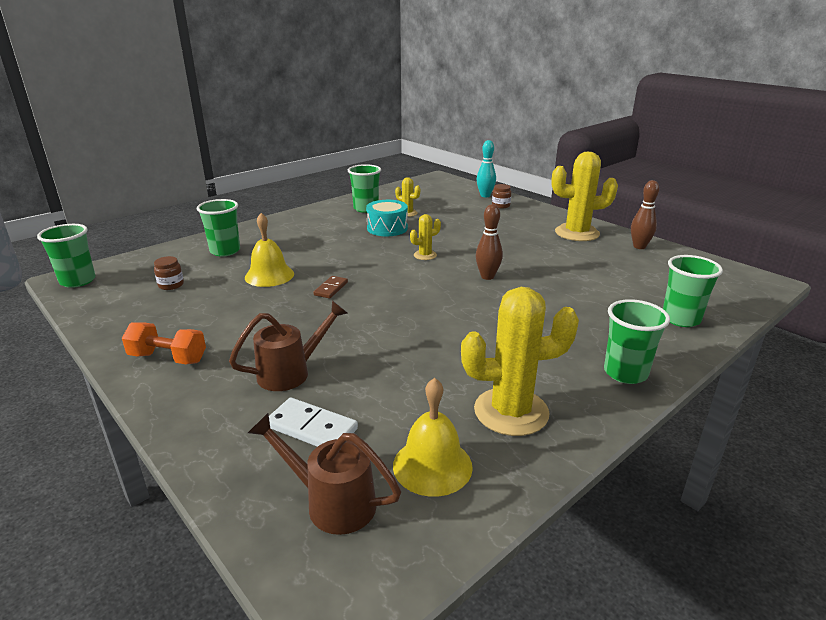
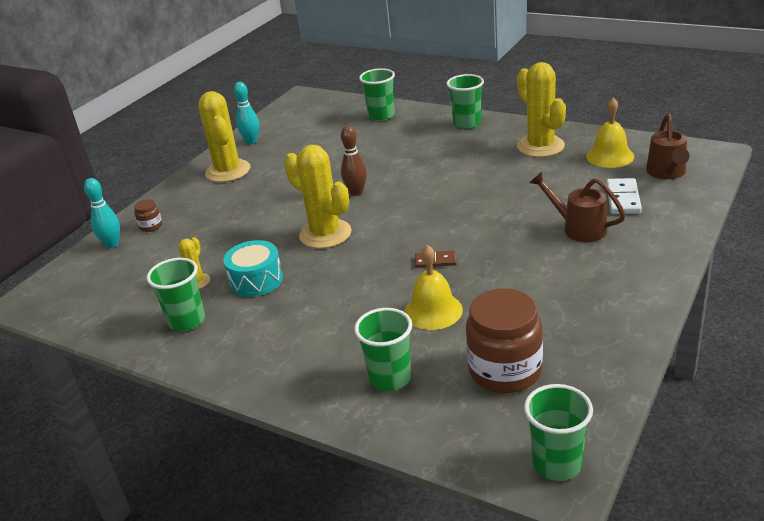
camera: 105 degrees left, 5 degrees up
(168, 358) = (620, 293): orange dumbbell -> none
(171, 285) = (505, 371): brown jar -> brown jar, size x2.28
(425, 255) = (325, 234): yellow cactus -> yellow cactus, size x2.04
(639, 246) = (251, 141): brown bowling pin -> turquoise bowling pin

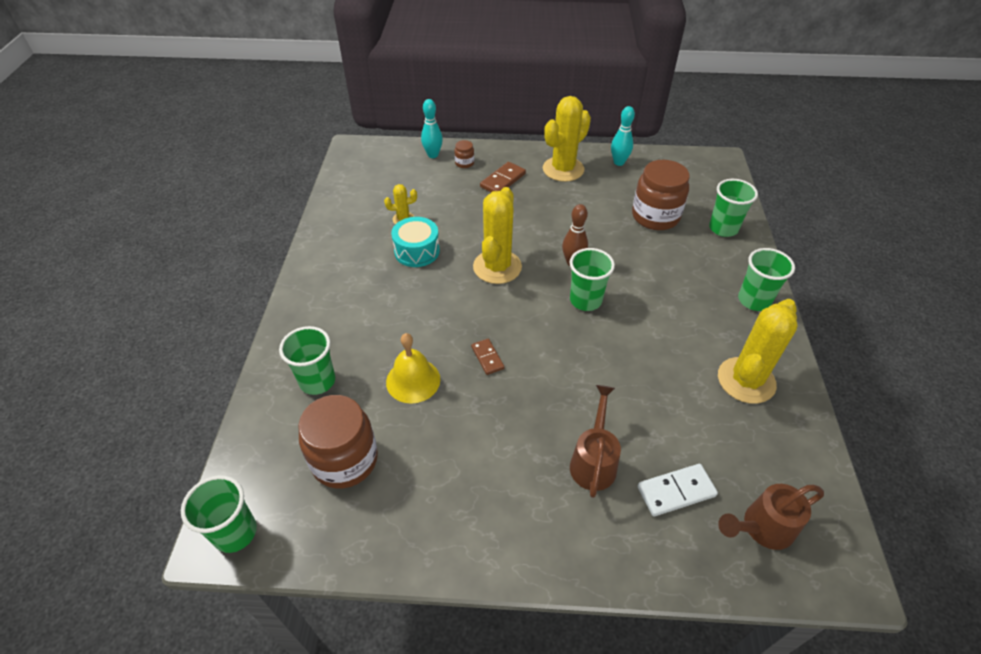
camera: 60 degrees right, 15 degrees up
(186, 321) = (355, 234): green cup -> green cup (585, 300)
(205, 208) = (503, 180): none -> brown domino
(338, 141) = (655, 216): none -> brown jar
(610, 156) = (766, 455): yellow bell -> none

